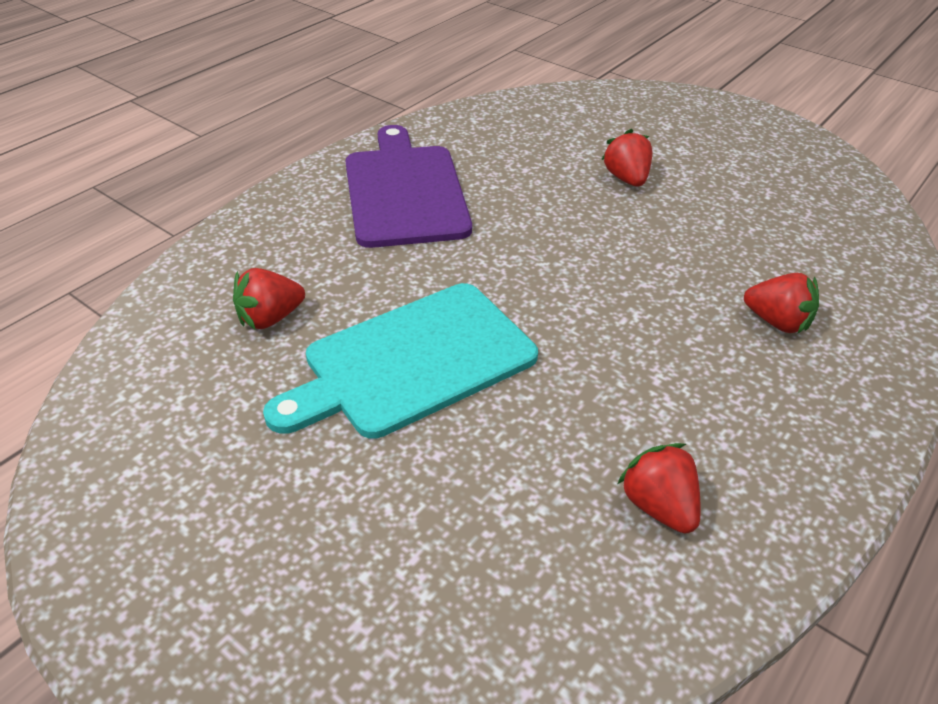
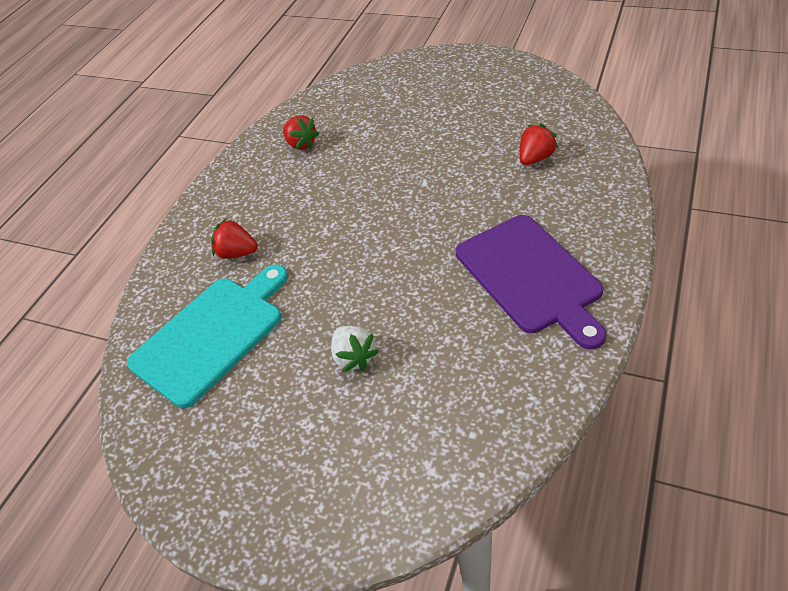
camera: 170 degrees right, 5 degrees up
(412, 361) = (441, 163): turquoise cutting board -> turquoise cutting board (212, 335)
(626, 179) = (354, 357): red strawberry -> white strawberry

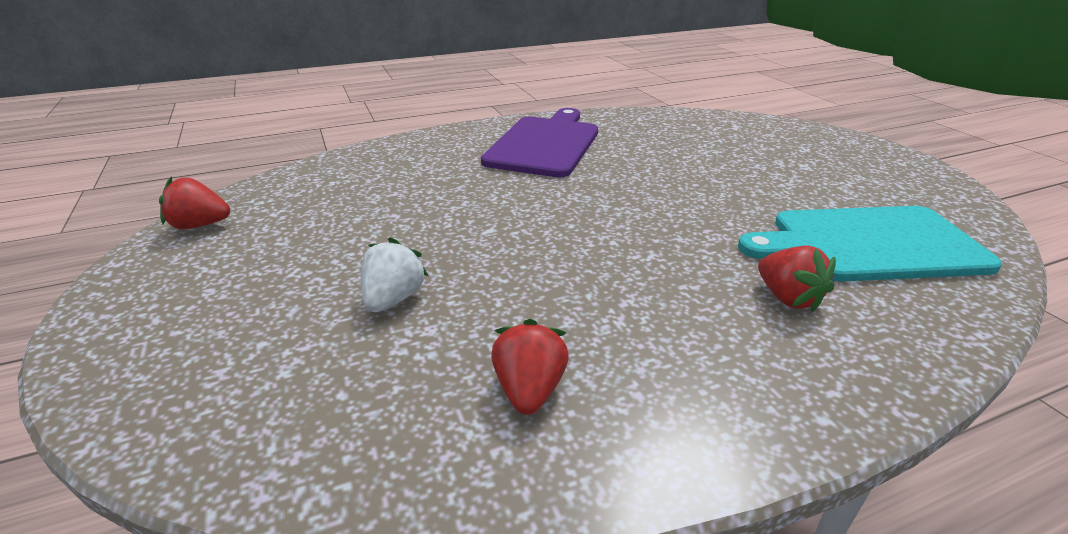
camera: 140 degrees left, 15 degrees down
(354, 357) = (732, 172): white strawberry -> white strawberry (393, 299)
(535, 158) = (380, 186): red strawberry -> red strawberry (200, 225)

